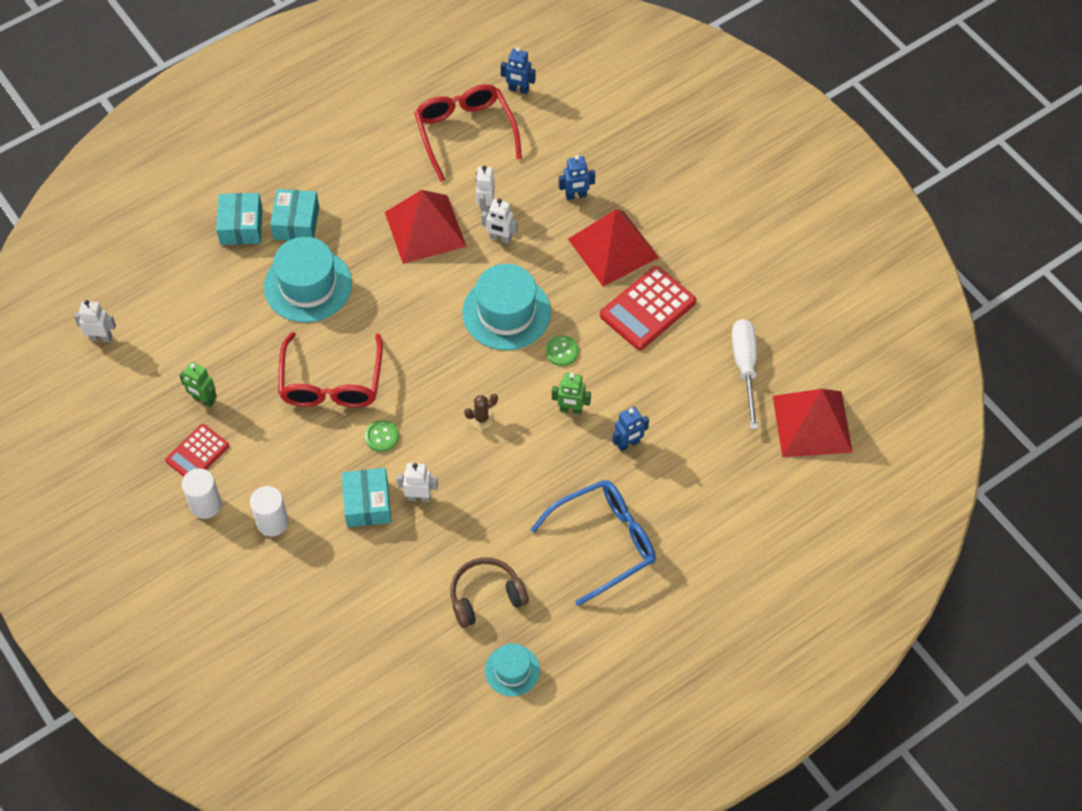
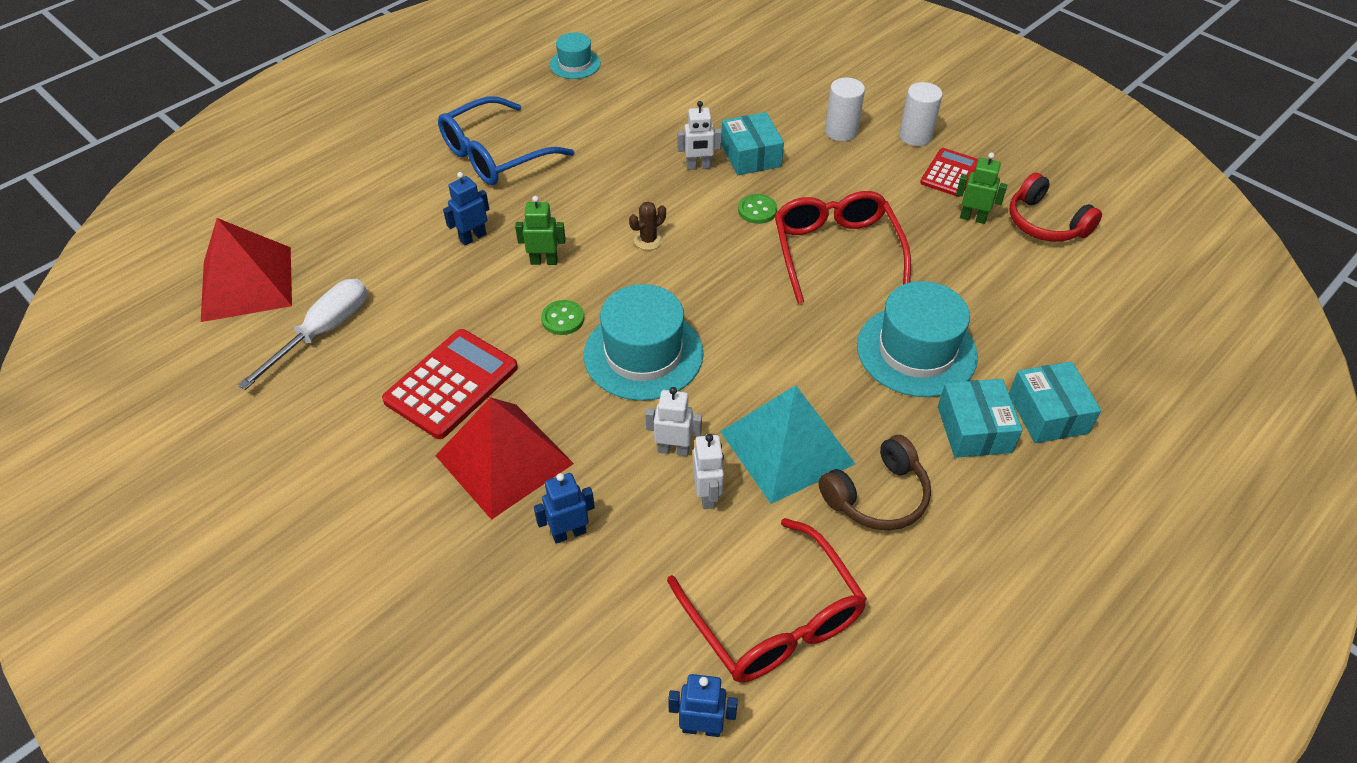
camera: 170 degrees right, 10 degrees down
(101, 337) = (1132, 261): white robot -> none
(146, 385) = (1045, 223): none -> red headphones
(425, 229) = (787, 447): red pyramid -> turquoise pyramid
(486, 596) = (610, 105): brown headphones -> brown headphones (877, 496)
(745, 367) = (323, 332): white screwdriver -> white screwdriver turned 135 degrees counterclockwise

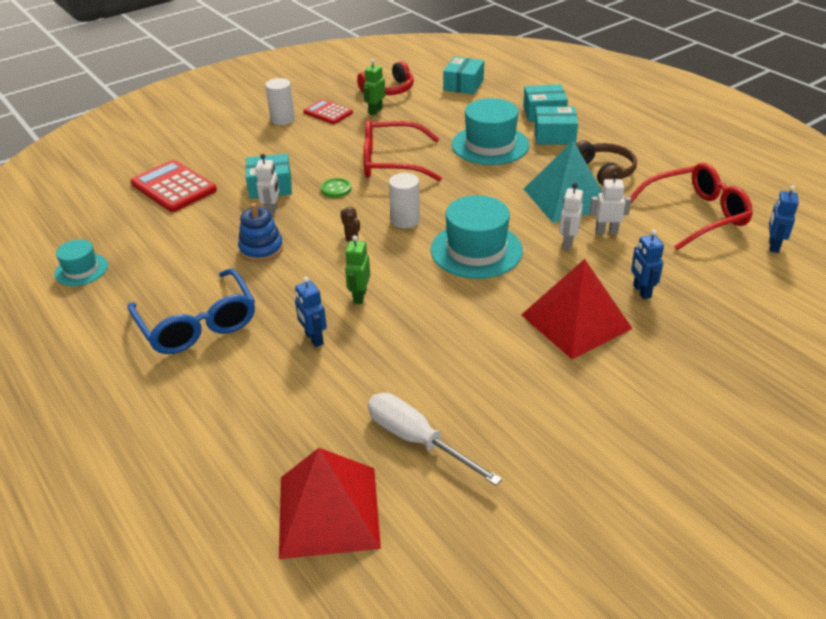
camera: 80 degrees left, 10 degrees down
(451, 384) = (495, 351): red calculator -> red calculator (174, 187)
(563, 319) = (431, 288): green button -> none
(623, 172) = (261, 249): none -> blue stacking toy
(841, 131) = (262, 146): white cylinder -> white cylinder (405, 220)
(1103, 305) = (463, 85): none -> turquoise box

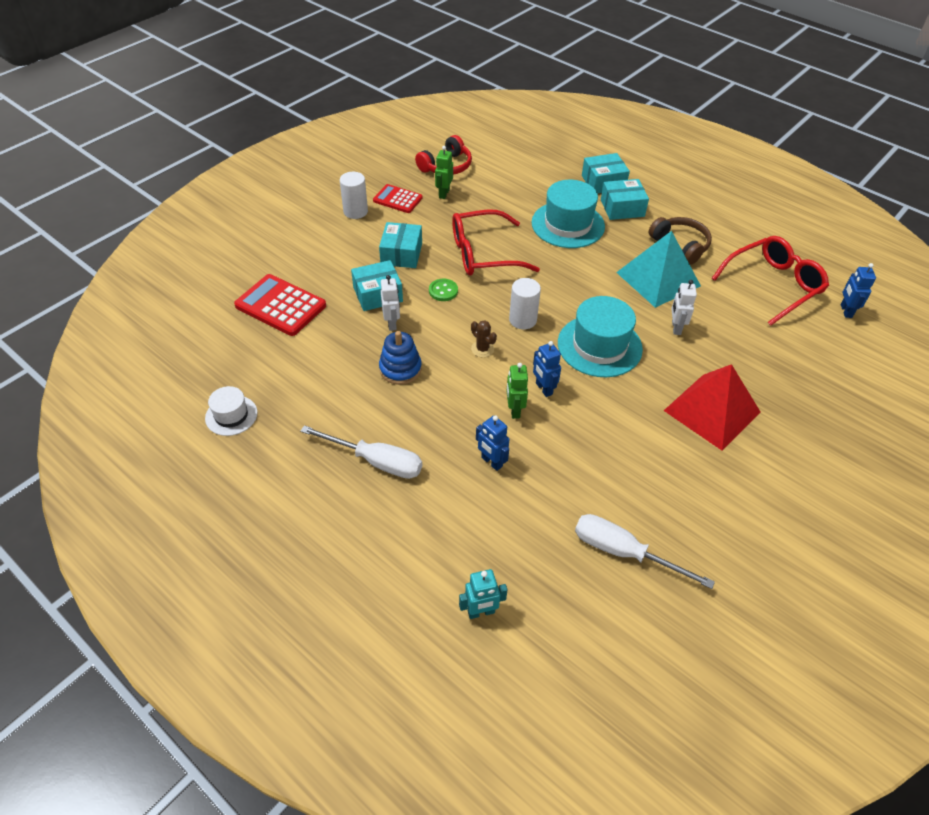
camera: 15 degrees left, 10 degrees up
(81, 270) = (231, 415): turquoise hat -> white hat
(198, 324) = (376, 461): blue glasses -> white screwdriver
(237, 473) = (481, 612): none -> turquoise robot
(328, 511) = (576, 635): red pyramid -> none
(463, 85) = (516, 154): turquoise box -> turquoise box (401, 254)
(606, 231) = (704, 312): white robot -> none
(641, 291) = (755, 372): blue robot -> blue robot (543, 389)

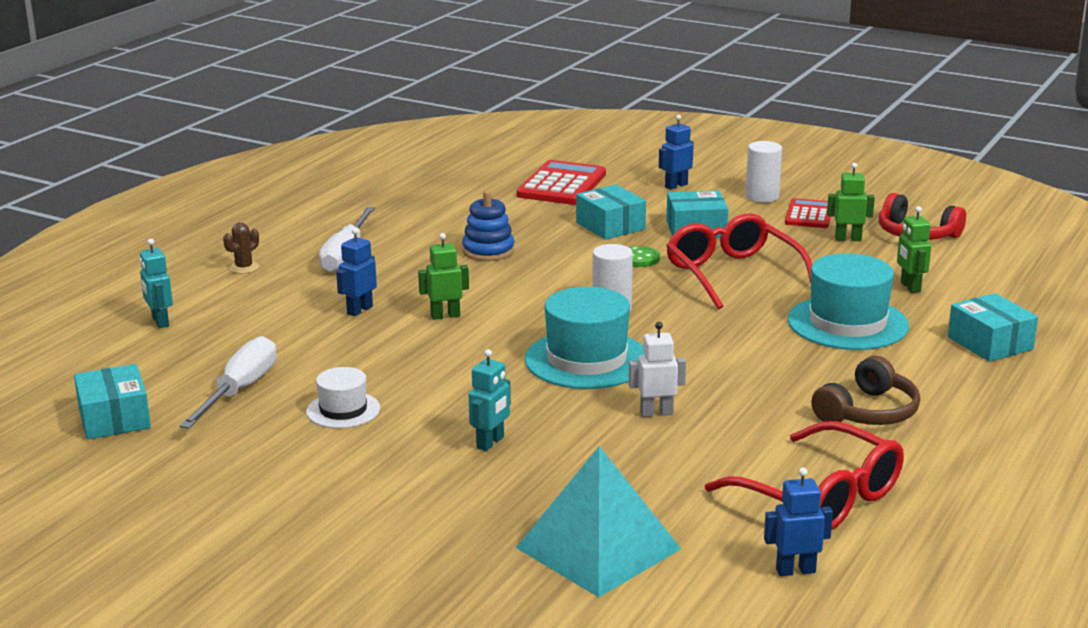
camera: 80 degrees right, 25 degrees down
(231, 415) = (390, 188): white hat -> white hat (343, 410)
(392, 323) = (563, 239): white robot -> none
(482, 349) = (543, 290): brown cactus -> brown cactus (244, 268)
(523, 189) = (910, 287): none -> green robot
(543, 389) = (488, 330): blue robot -> blue robot (676, 186)
(622, 208) = (930, 361): turquoise box -> turquoise box (114, 418)
(658, 279) = (765, 396): turquoise pyramid -> turquoise pyramid (598, 548)
(711, 411) = (490, 443): red pyramid -> turquoise robot

